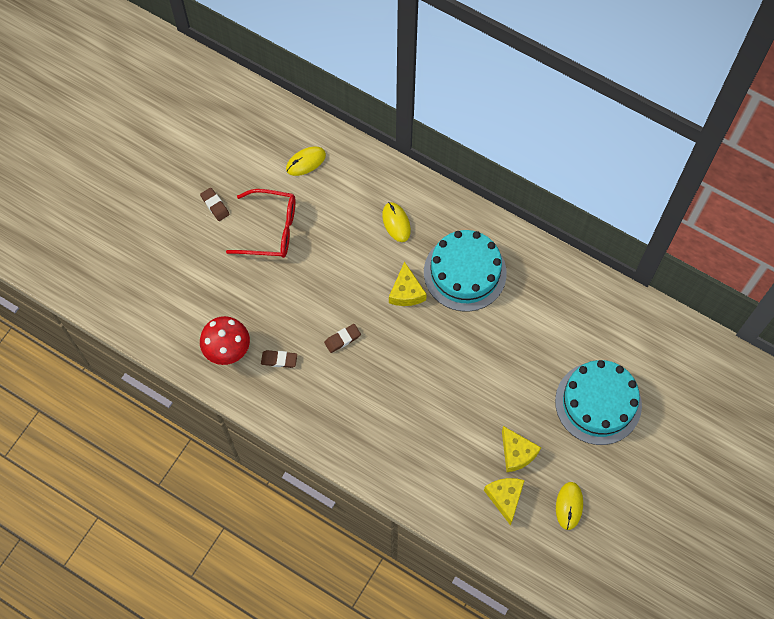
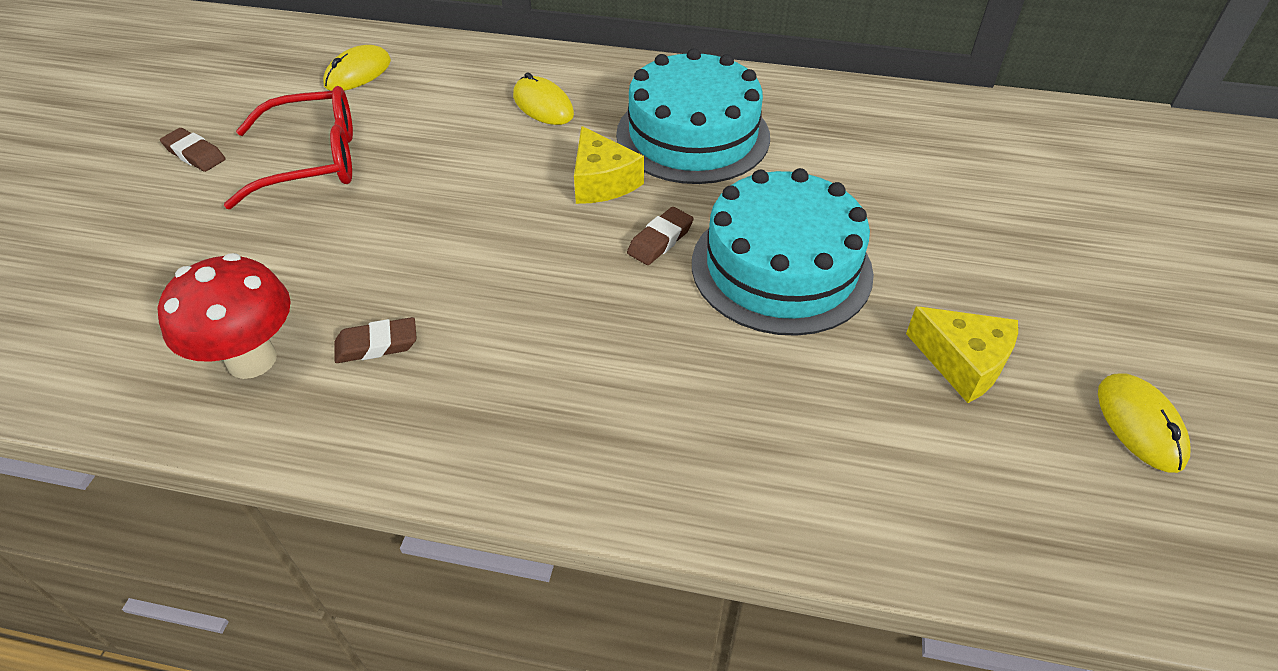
camera: 20 degrees left, 20 degrees down
(342, 339) = (506, 276): brown eraser -> brown eraser (660, 240)
(505, 498) = (1000, 453): yellow cheese -> none
(598, 403) = (1046, 242): turquoise cake -> turquoise cake (781, 267)

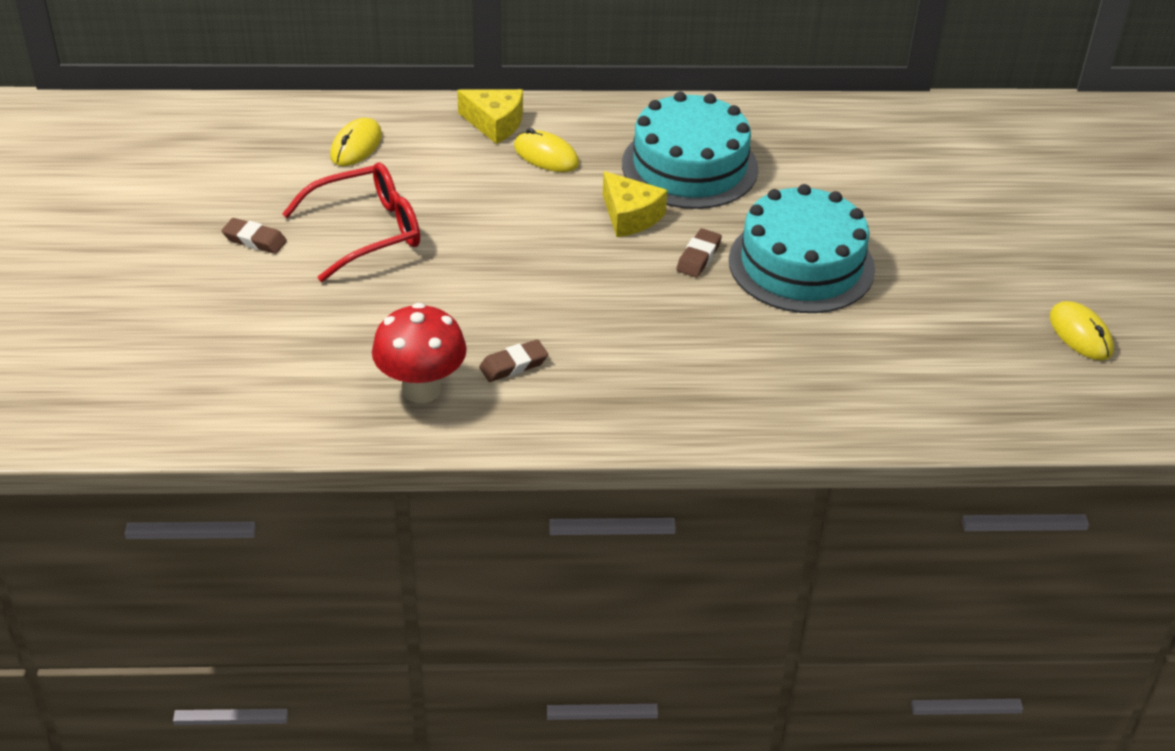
camera: 15 degrees left, 5 degrees down
(963, 362) = (953, 312): yellow cheese -> yellow cheese (495, 124)

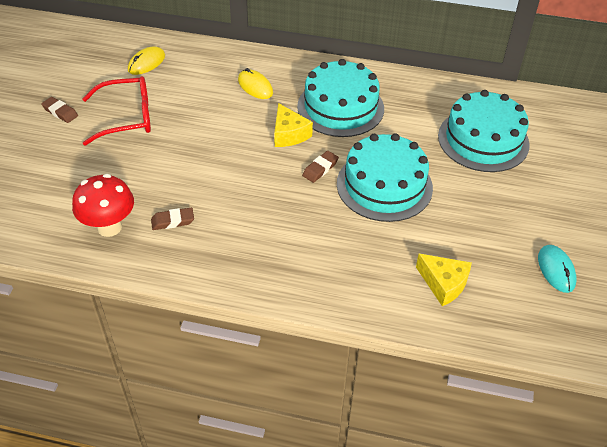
camera: 15 degrees right, 5 degrees up
(495, 124) = (234, 61): yellow cheese -> yellow cheese (443, 284)
(915, 180) = (483, 140): none -> turquoise cake
(1080, 334) = (556, 270): yellow mouse -> turquoise mouse

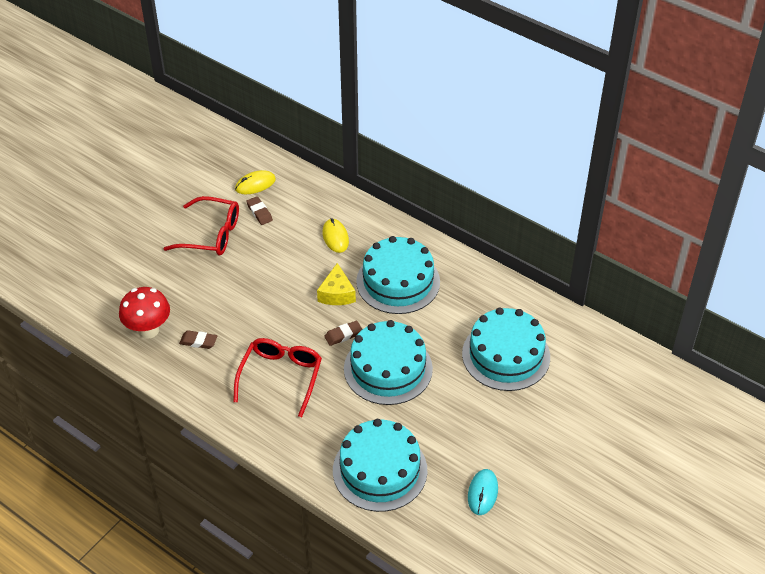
camera: 25 degrees right, 0 degrees up
(60, 112) = (161, 212): brown eraser -> brown eraser (259, 212)
(282, 227) = (281, 377): none -> red glasses
(443, 284) = (380, 470): yellow cheese -> turquoise cake

